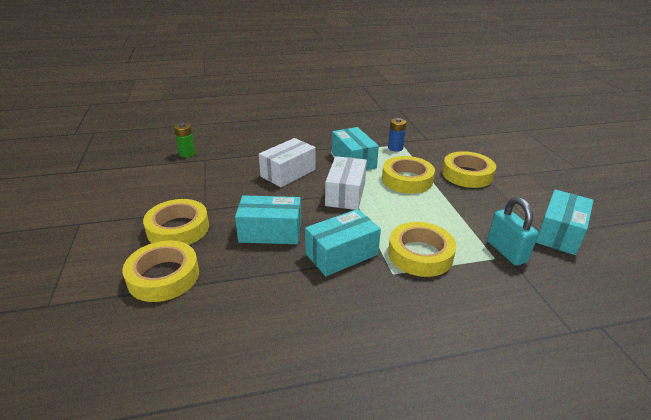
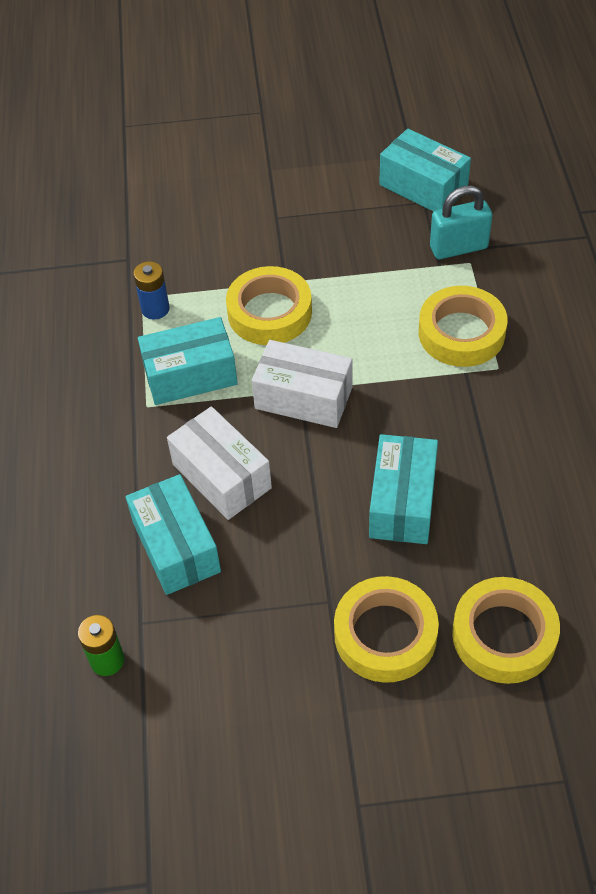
camera: 80 degrees left, 20 degrees up
(341, 254) = (459, 417): turquoise box -> turquoise box (176, 547)
(467, 174) = (264, 236): yellow tape -> none

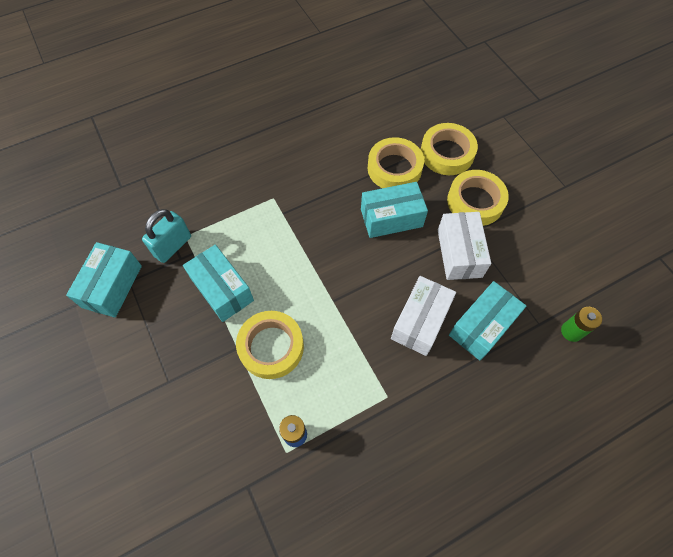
camera: 115 degrees left, 10 degrees up
(190, 375) = (348, 378): turquoise box -> turquoise box (222, 289)
(303, 398) = (338, 296): white box -> white box (459, 253)
(458, 248) = (173, 246): turquoise padlock -> turquoise padlock turned 75 degrees clockwise
(461, 333) = (251, 224): yellow tape -> yellow tape (394, 168)

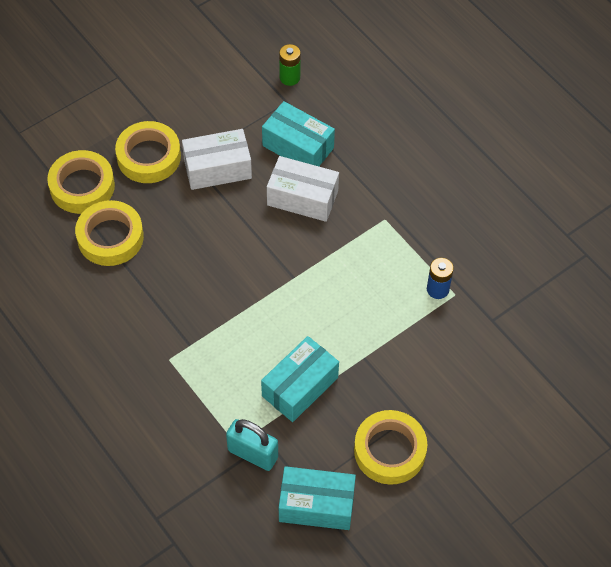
camera: 100 degrees left, 5 degrees down
(271, 347) = (356, 325): yellow tape -> yellow tape (389, 450)
(391, 218) = (181, 234): turquoise box -> none

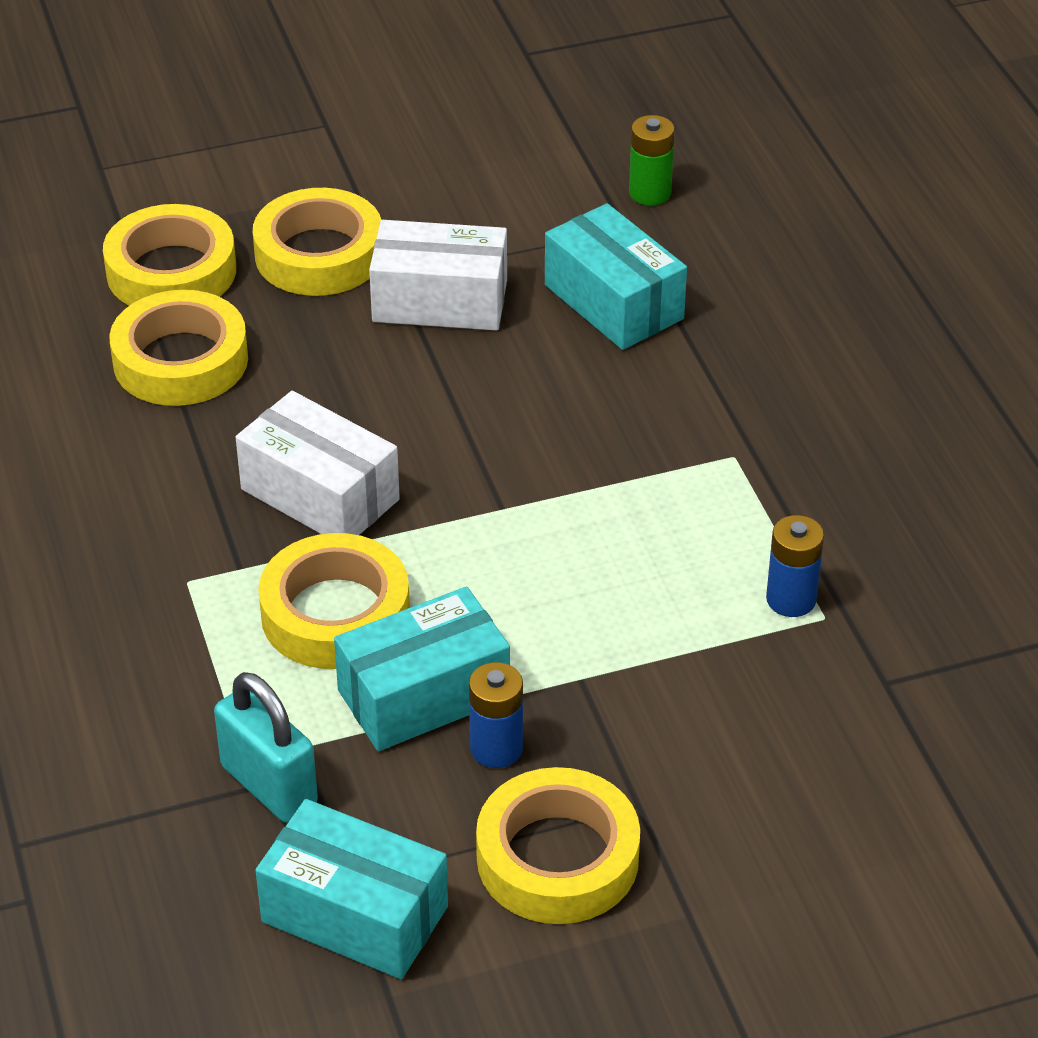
camera: 20 degrees right, 15 degrees down
(243, 356) = (335, 613): none -> yellow tape
(302, 198) = (583, 384): white box -> white box (320, 494)
(342, 404) = (496, 748): none -> blue battery

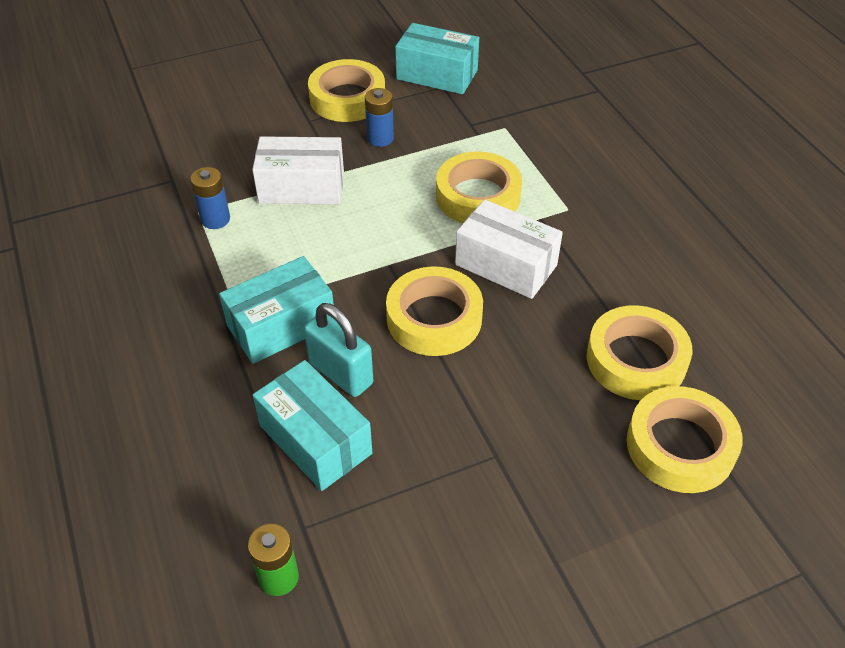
camera: 175 degrees right, 5 degrees up
(269, 785) = (489, 117): turquoise padlock -> turquoise padlock (341, 373)
(319, 254) = (565, 474): yellow tape -> yellow tape (434, 318)
(424, 695) = (421, 159): turquoise box -> turquoise box (281, 325)
(440, 301) = (455, 430): white box -> white box (301, 187)

